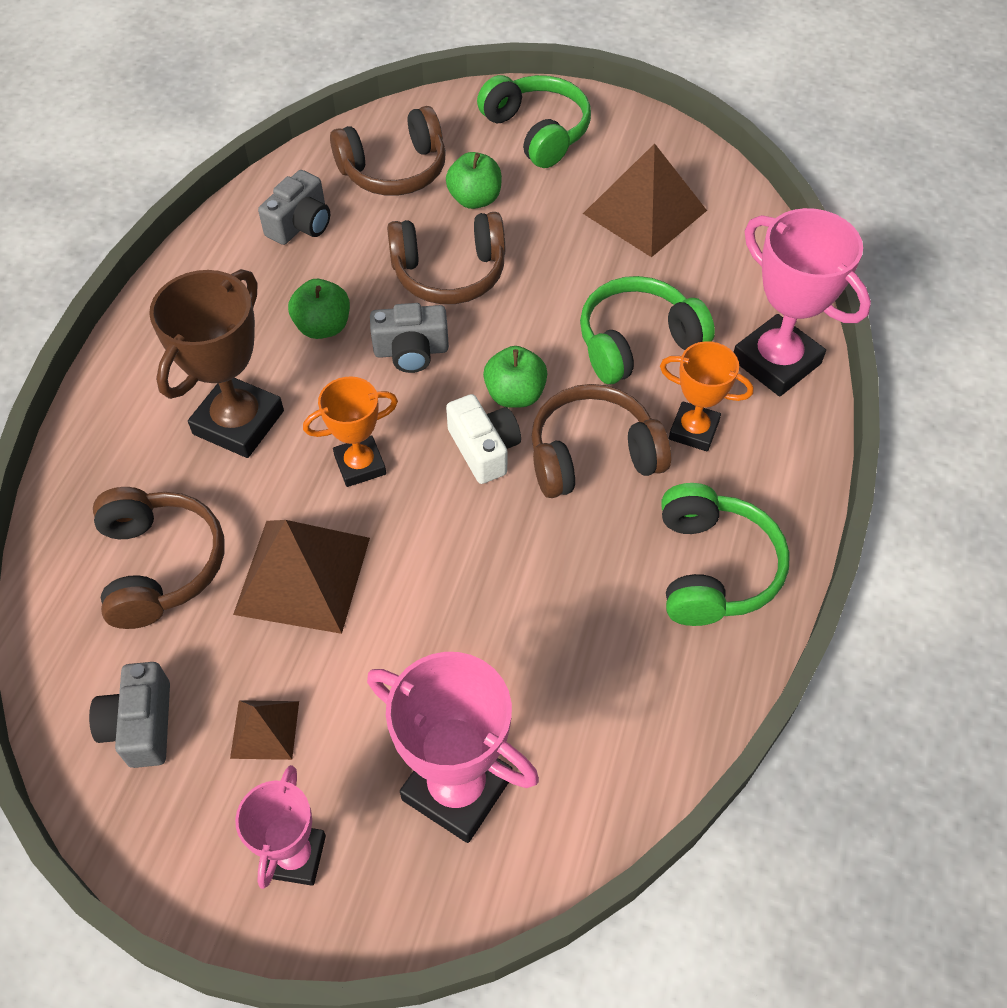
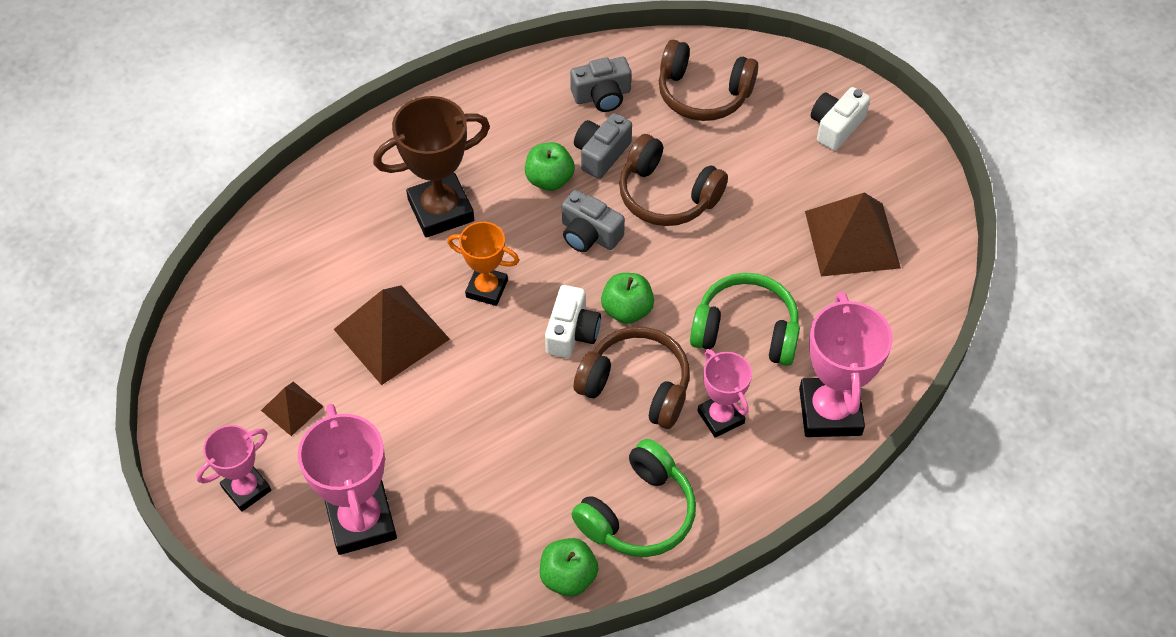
camera: 40 degrees right, 0 degrees up
(141, 725) = (232, 356): grey camera -> grey camera (601, 154)
(160, 565) = (320, 270): brown headphones -> none
(475, 199) = (738, 151): green apple -> green apple (568, 577)
(537, 132) = (836, 126): green headphones -> white camera
(693, 430) = (720, 417): orange trophy -> pink trophy

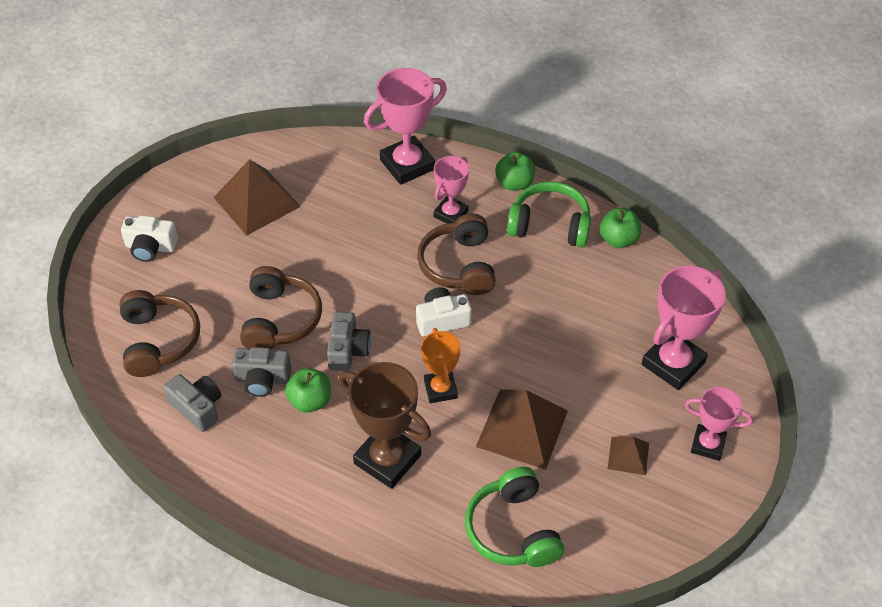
camera: 120 degrees left, 5 degrees down
(627, 310) = (401, 297): green apple -> green apple (514, 183)
(746, 330) = (373, 227): green headphones -> green headphones (512, 530)

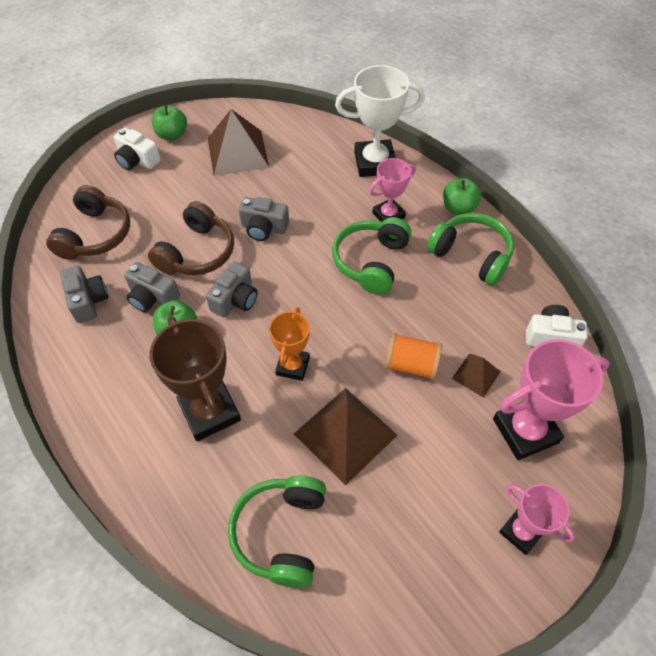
camera: 25 degrees right, 5 degrees up
(333, 270) = (264, 228): none -> grey camera
(407, 165) = (374, 163): pink trophy -> white trophy
(442, 320) = (329, 304): white camera -> white camera (551, 336)
(459, 266) = (371, 262): brown headphones -> green headphones
(548, 346) = (411, 365): none -> orange spool
(618, 239) = (529, 290): green apple -> green apple (172, 135)
(628, 455) = (433, 507): brown pyramid -> brown pyramid (476, 375)

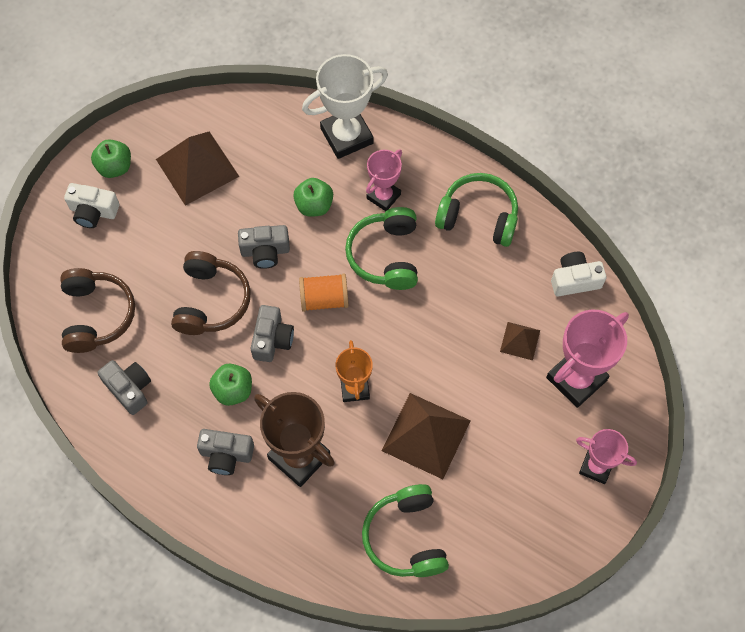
camera: 20 degrees left, 10 degrees up
(152, 297) = (191, 364): grey camera -> grey camera (226, 455)
(411, 365) = (460, 351): orange spool -> orange spool (324, 299)
(458, 208) = (449, 166): green apple -> green apple (314, 205)

